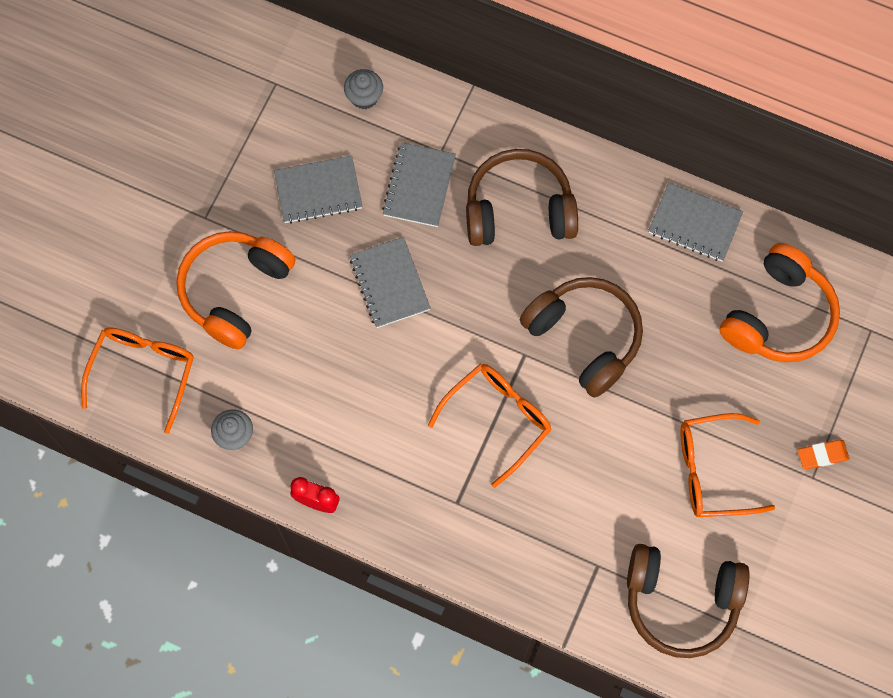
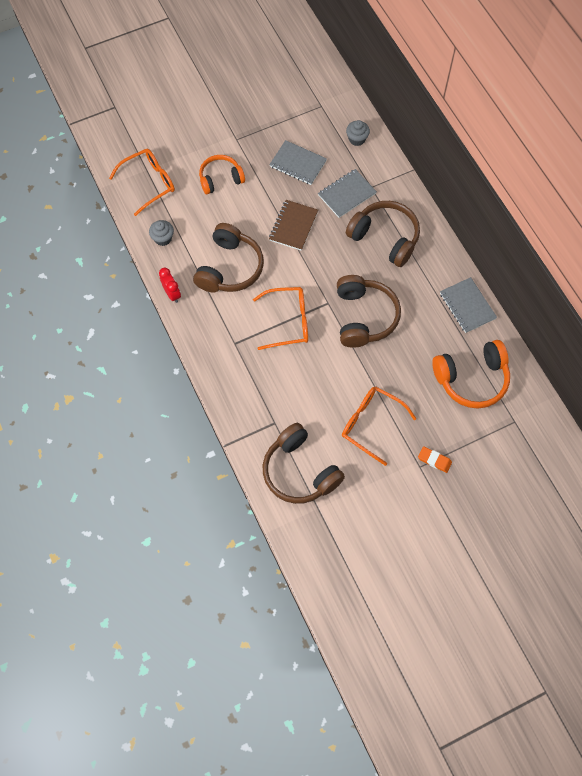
camera: 40 degrees right, 5 degrees down
(235, 291) = (220, 179): orange headphones -> orange headphones, size x0.66
(359, 406) = (230, 268): none -> brown headphones
(389, 283) = (293, 226): grey notebook -> brown notebook

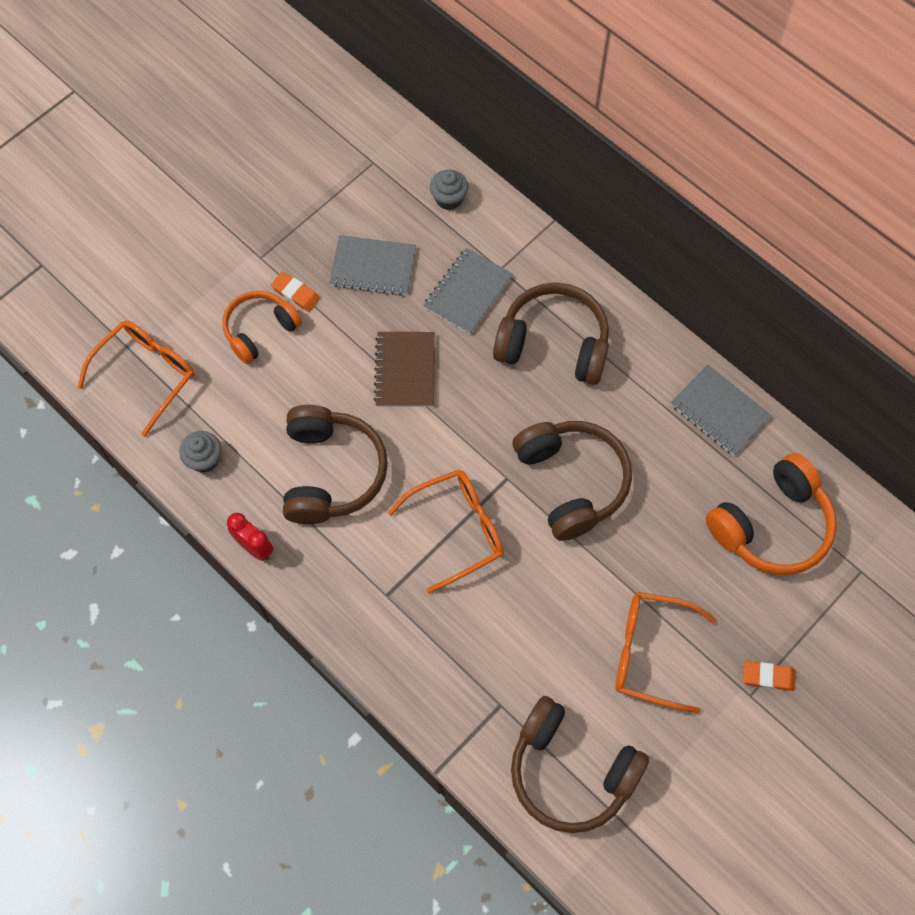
camera: 20 degrees left, 0 degrees up
(248, 165) = (295, 293): none -> orange eraser

